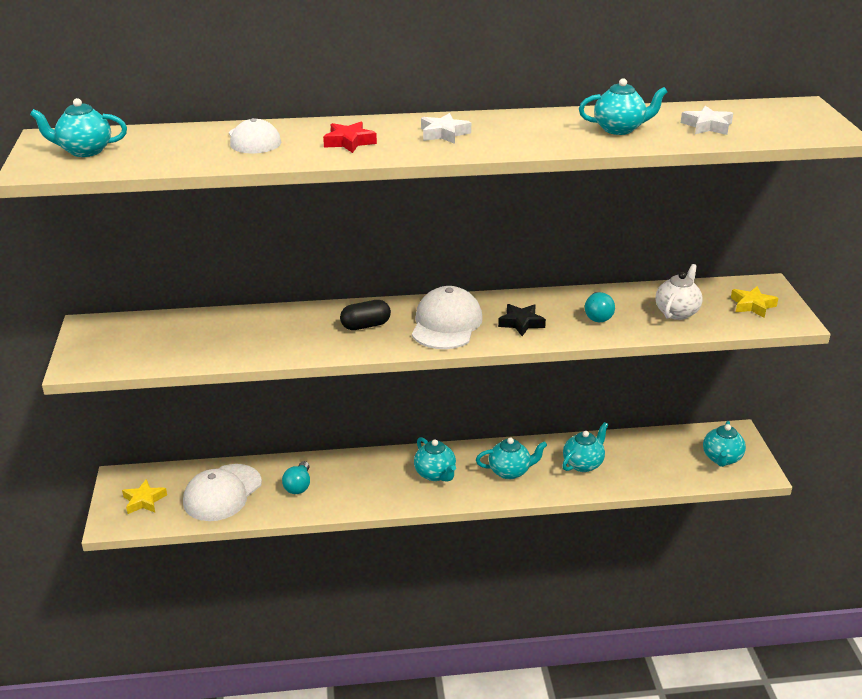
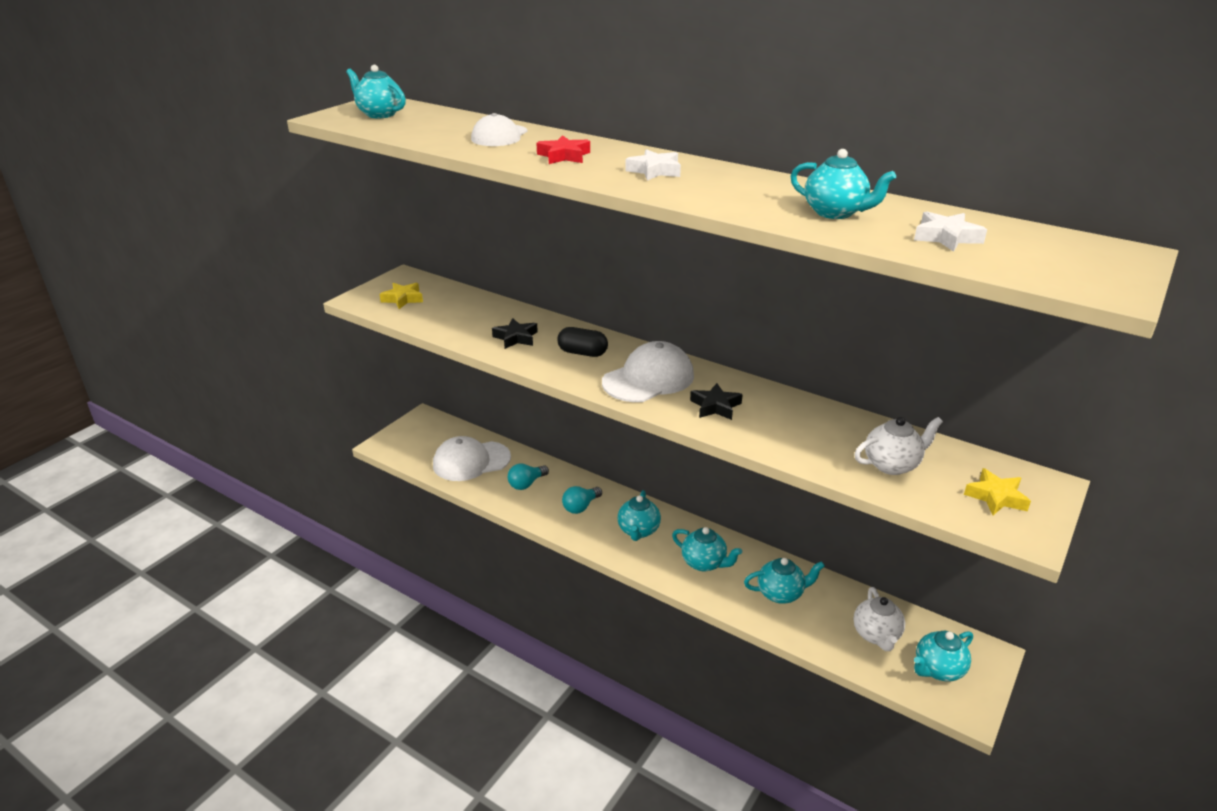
camera: 40 degrees right, 0 degrees up
(144, 500) = (418, 440): yellow star -> yellow star (403, 299)
(290, 337) = (516, 338): none -> black star
(598, 316) = (800, 432): turquoise light bulb -> turquoise light bulb (580, 507)
(667, 458) = (876, 635): none -> white teapot

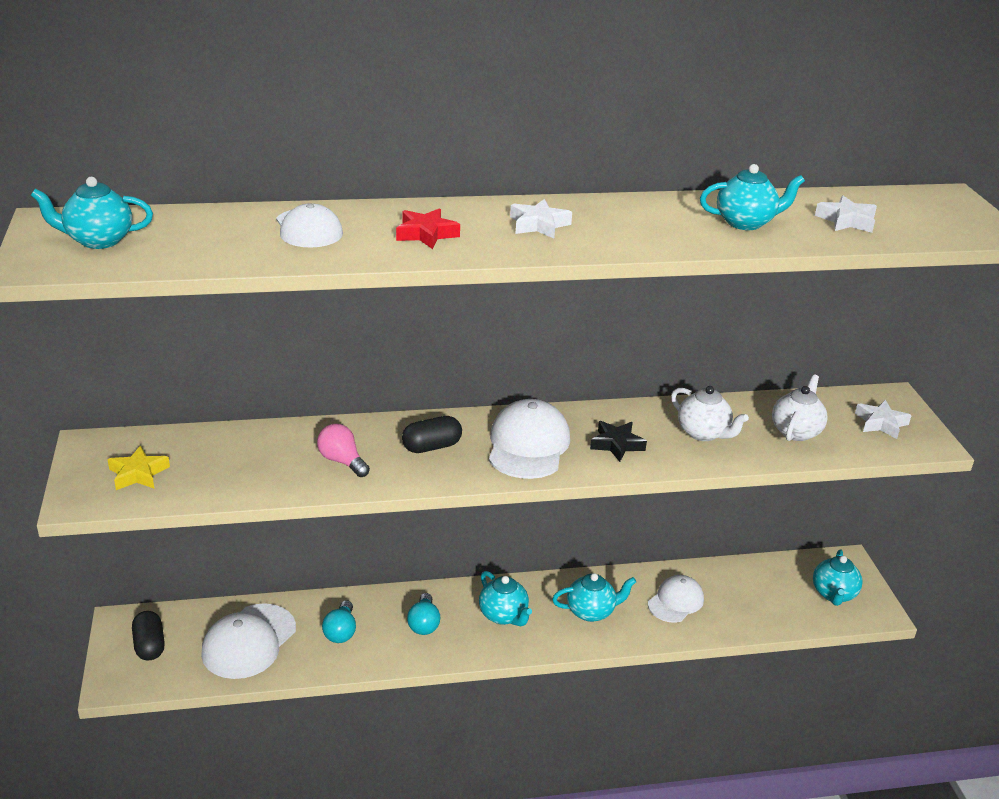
camera: 45 degrees left, 0 degrees up
(421, 436) = (149, 645): none -> black capsule
(516, 338) = (342, 461): black star -> pink light bulb
(781, 593) = (675, 601): turquoise teapot -> white cap
(876, 635) = (772, 593): white teapot -> white teapot (703, 433)
(996, 497) = (881, 423): yellow star -> white star

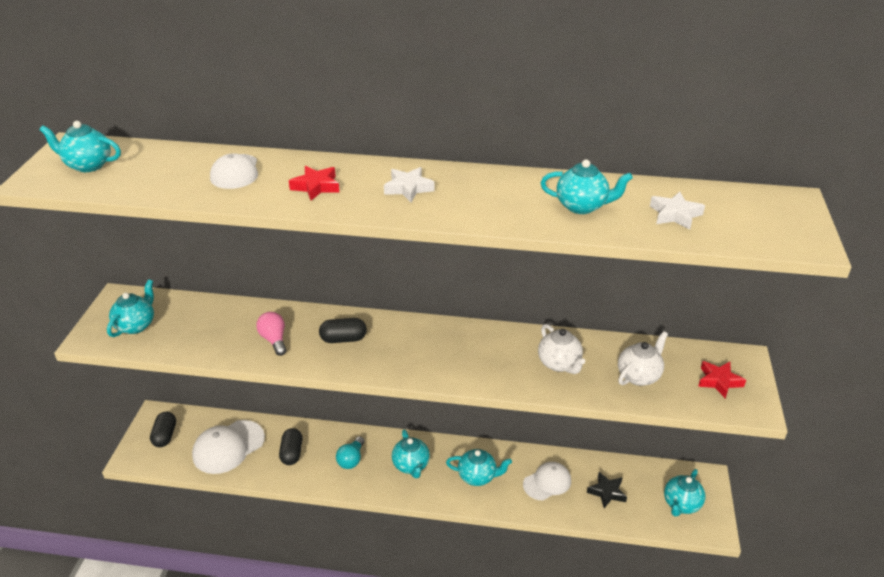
camera: 20 degrees right, 5 degrees up
(138, 474) = (136, 325): yellow star -> turquoise teapot
(341, 632) = (292, 453): turquoise light bulb -> black capsule
(528, 445) = (415, 350): white cap -> none
(617, 444) = (484, 362): black star -> black star (607, 492)
(881, 423) = (719, 381): white star -> red star

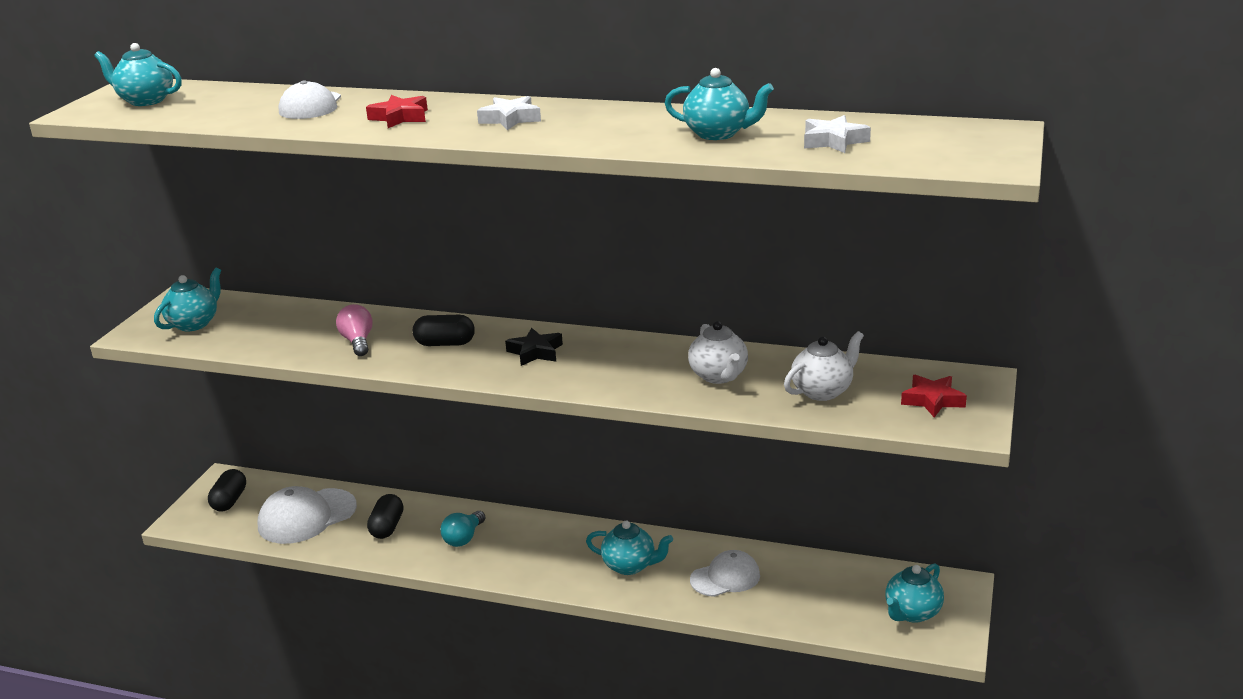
camera: 10 degrees right, 10 degrees down
(411, 465) = (542, 549): turquoise teapot -> none
(607, 492) = (807, 593): black star -> black star (535, 352)

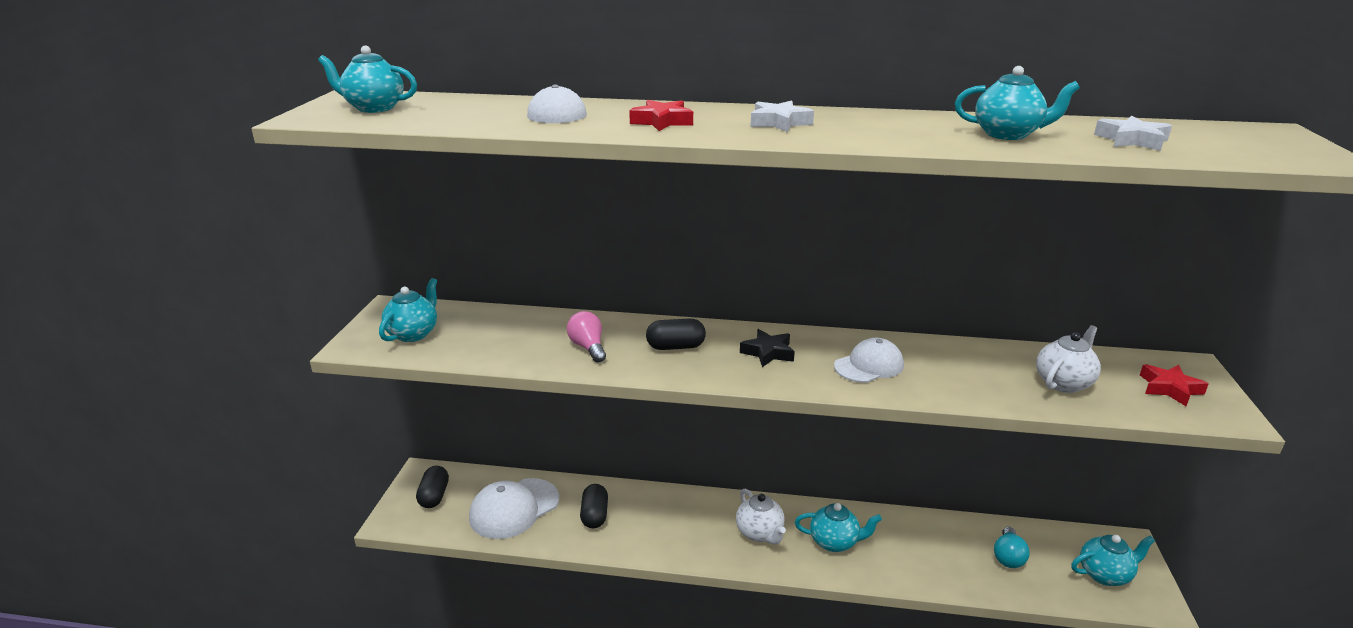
camera: 10 degrees left, 0 degrees up
(463, 538) = (670, 523): turquoise light bulb -> turquoise light bulb (1008, 557)
(718, 376) = (957, 371): white teapot -> white teapot (760, 533)
(725, 577) = (925, 549): white cap -> white cap (869, 366)
(912, 613) = (1105, 574): turquoise teapot -> turquoise teapot turned 135 degrees counterclockwise

